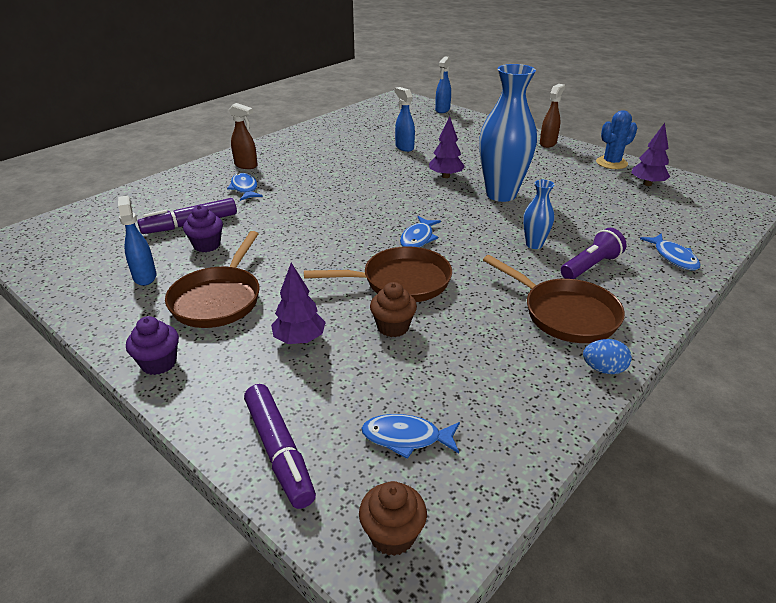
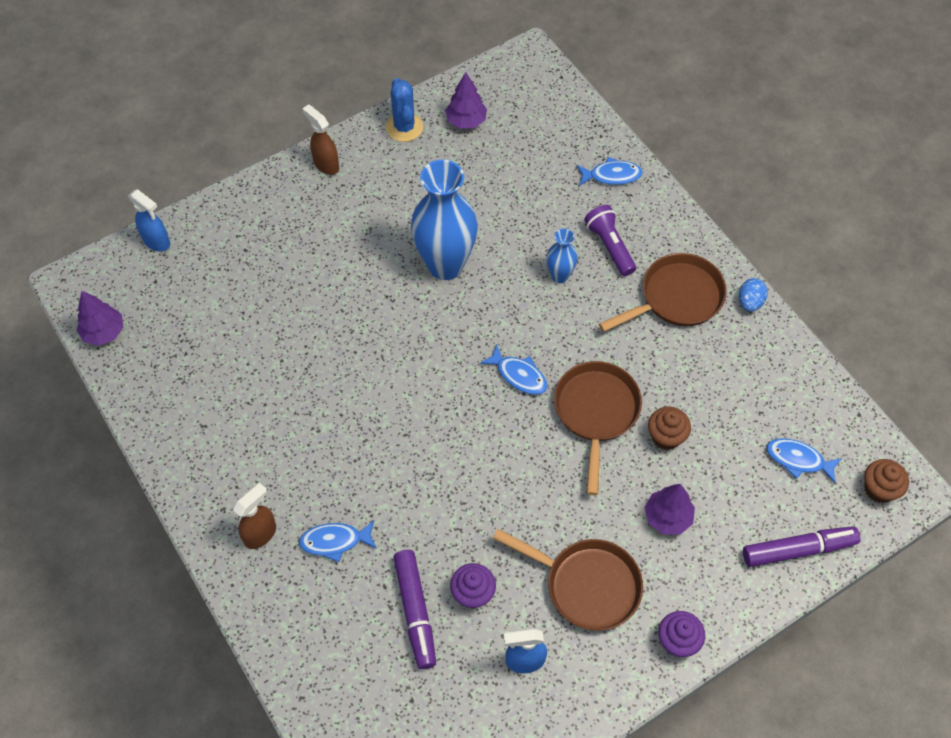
camera: 75 degrees left, 25 degrees up
(404, 147) = (274, 326): blue spray bottle -> none
(406, 438) = (798, 460): blue fish -> blue fish turned 90 degrees clockwise
(446, 176) = (379, 305): purple tree -> purple tree (104, 332)

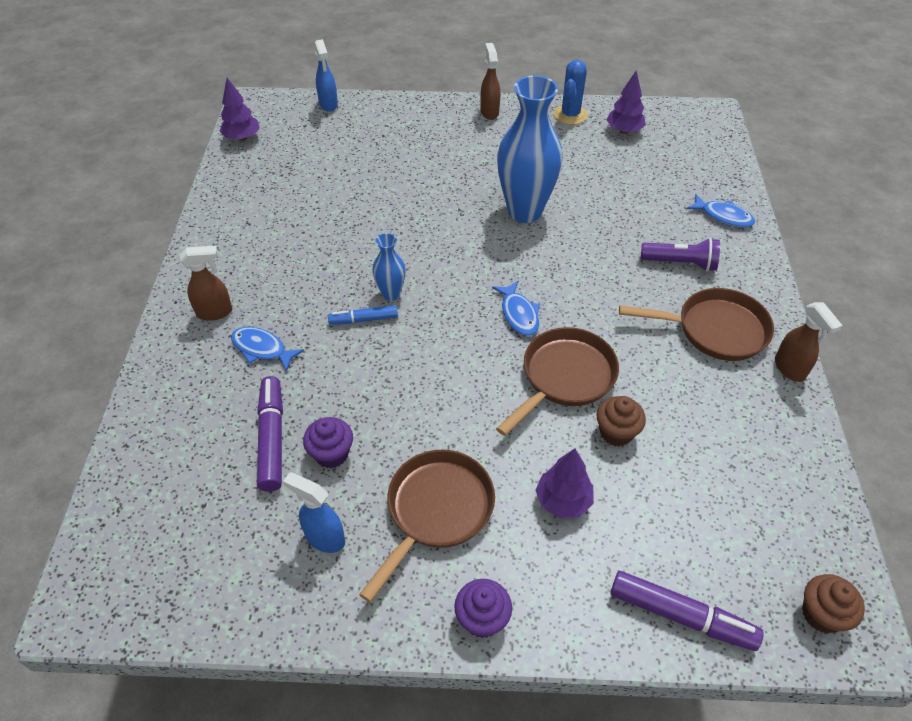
camera: 35 degrees right, 10 degrees down
(396, 459) = (363, 319): none -> blue marker
(415, 612) = (272, 438): purple marker -> purple marker turned 150 degrees clockwise
(559, 276) = (616, 263): blue vase -> blue vase (391, 294)
(586, 585) = (436, 511): brown pan -> brown pan turned 120 degrees counterclockwise
(609, 246) = (680, 263): purple flashlight -> purple flashlight turned 90 degrees clockwise
(750, 302) = (789, 369): blue egg -> brown spray bottle
(798, 460) = (743, 531): blue fish -> none

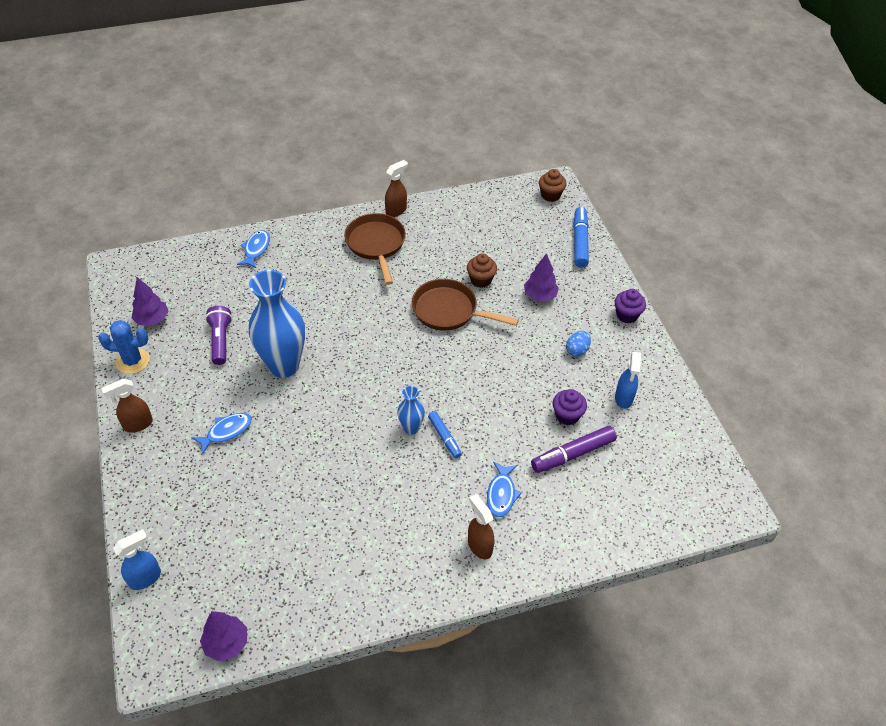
camera: 110 degrees left, 0 degrees up
(436, 511) = (577, 350): brown pan -> blue egg
(518, 314) = (401, 346): blue fish -> blue fish (226, 432)
(680, 263) = (316, 267): purple flashlight -> purple flashlight (220, 340)
(681, 616) = (580, 241): purple marker -> blue marker

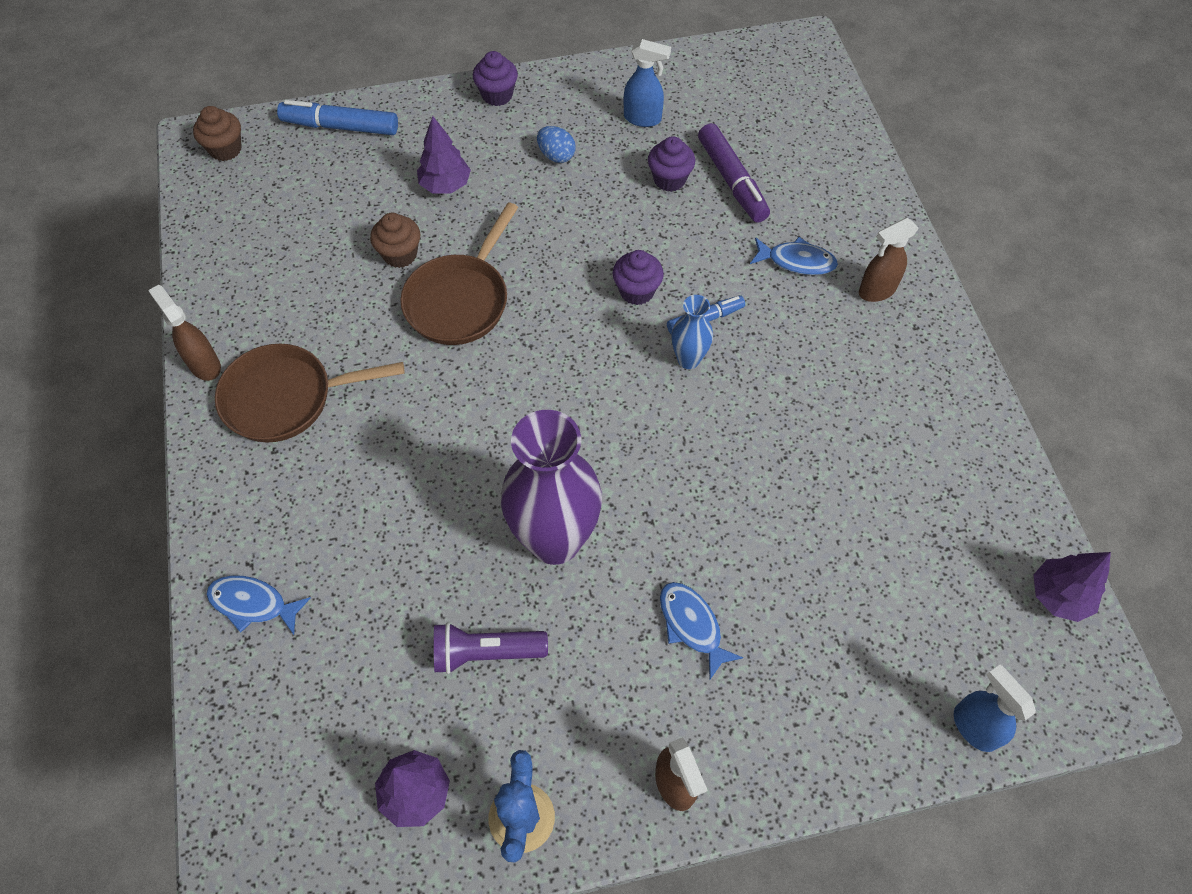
camera: 85 degrees left, 10 degrees up
(284, 366) = (555, 540): blue vase -> purple vase
(464, 399) = (637, 291): none -> purple cupcake

